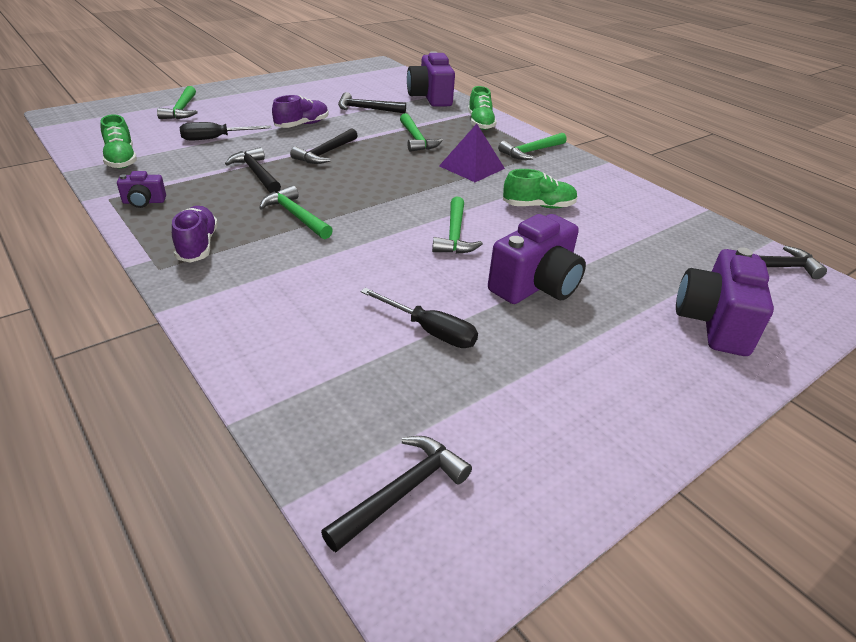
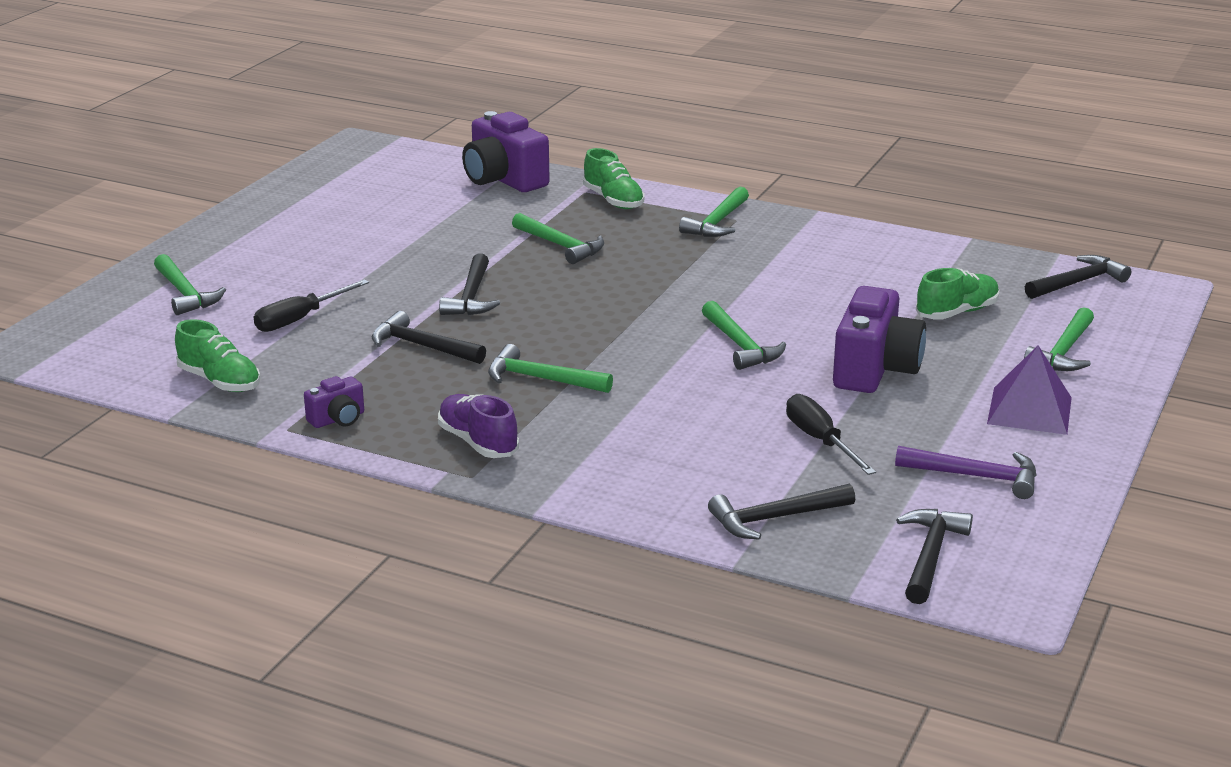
camera: 25 degrees left, 10 degrees down
(302, 125) = (386, 268): purple shoe -> none
(367, 109) = (441, 221): black hammer -> black hammer (775, 518)
(430, 331) = (820, 441): black screwdriver -> black screwdriver turned 120 degrees counterclockwise
(472, 167) = (670, 262): purple pyramid -> purple pyramid (1029, 410)
(527, 418) = (975, 477): none -> purple hammer
(538, 206) = (794, 287): green shoe -> green shoe (957, 312)
(714, 323) = (1063, 351): purple camera -> green hammer

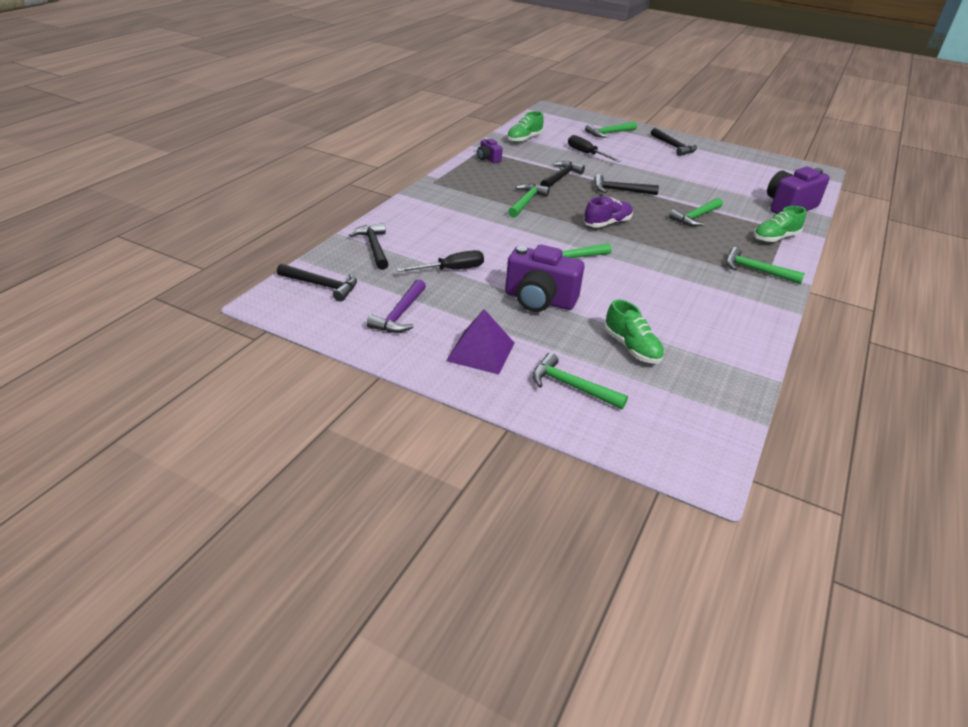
camera: 90 degrees right, 10 degrees up
(478, 442) = (463, 185): purple shoe -> purple shoe (607, 223)
(1078, 282) = (704, 423): black hammer -> black hammer (673, 147)

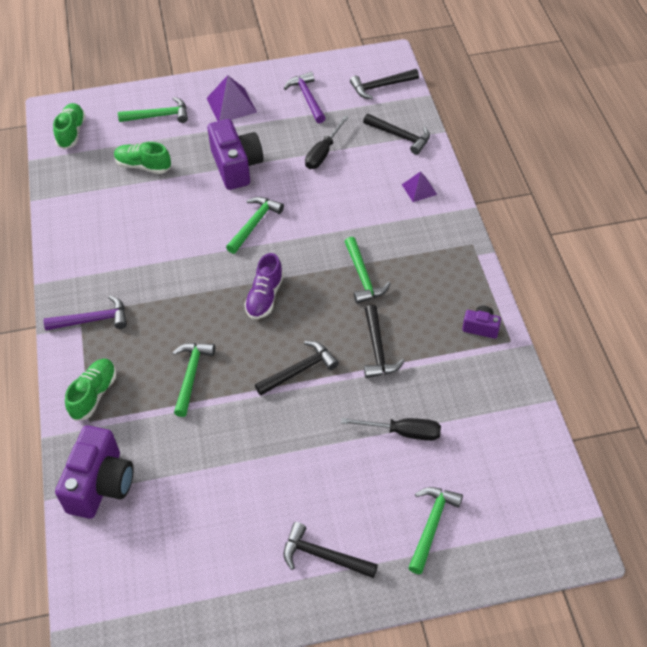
camera: 145 degrees right, 15 degrees up
(417, 216) = (419, 189): none -> purple pyramid
(524, 139) = (502, 409): green shoe -> green shoe (71, 132)
(539, 300) = (236, 166): purple camera -> purple camera turned 90 degrees clockwise
(756, 270) = (92, 320): green hammer -> purple hammer

